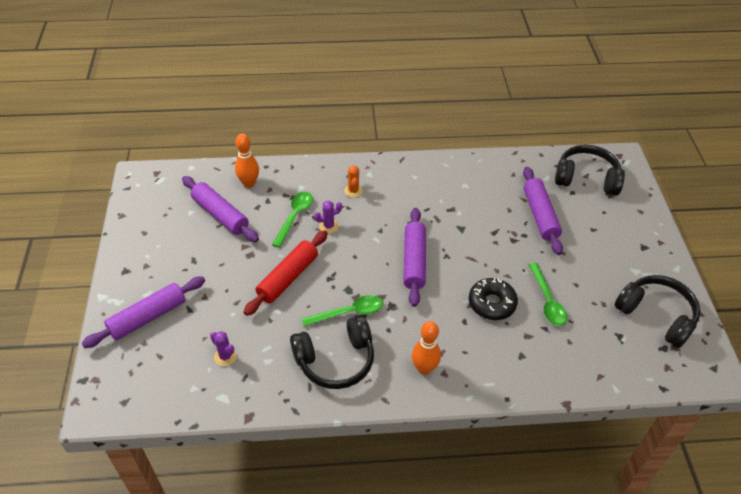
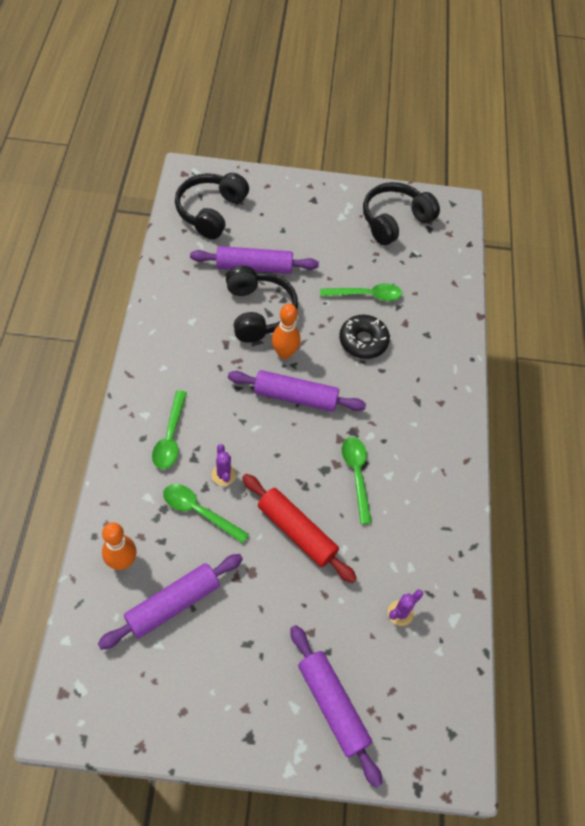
camera: 85 degrees left, 10 degrees up
(335, 360) = (417, 498): black headphones -> black headphones (258, 312)
(353, 191) = (170, 437): orange cactus -> green spoon
(424, 368) = (434, 418): orange bowling pin -> orange bowling pin (284, 353)

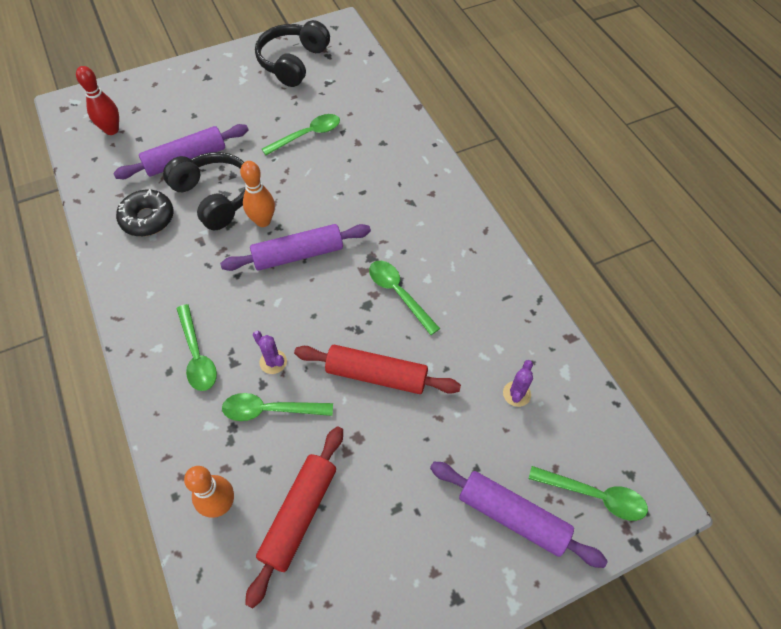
camera: 25 degrees left, 0 degrees up
(173, 604) = (299, 515): purple rolling pin -> red rolling pin
(211, 212) = (112, 130): black headphones -> red bowling pin
(363, 341) = (330, 175): black donut -> black donut (147, 218)
(410, 732) = (595, 496): none -> green spoon

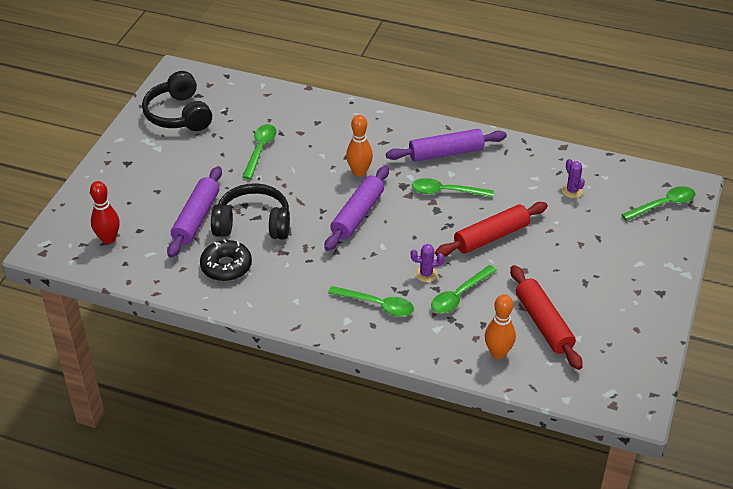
camera: 45 degrees left, 15 degrees down
(263, 221) = (307, 214): orange bowling pin -> orange bowling pin (359, 172)
(512, 516) = (640, 242): purple rolling pin -> purple rolling pin (446, 153)

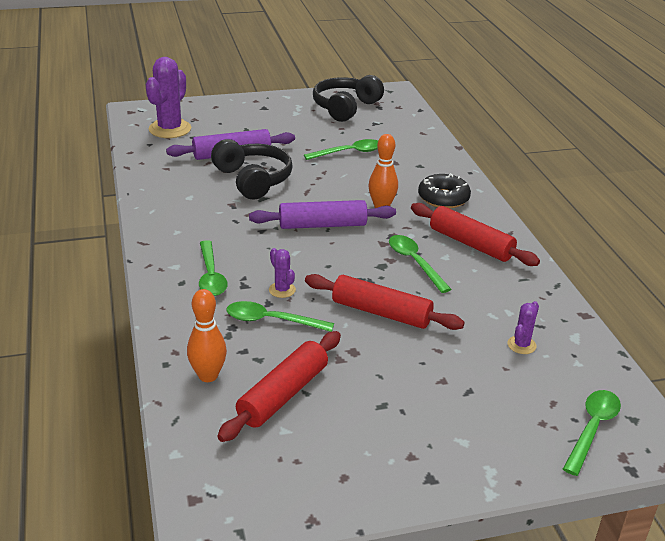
camera: 55 degrees right, 10 degrees down
(108, 239) = (170, 129): red bowling pin -> purple cactus
(226, 266) = (187, 185): black donut -> black donut (443, 198)
(446, 153) = (471, 244): purple rolling pin -> red rolling pin
(663, 205) = (592, 428): green spoon -> green spoon turned 90 degrees counterclockwise

